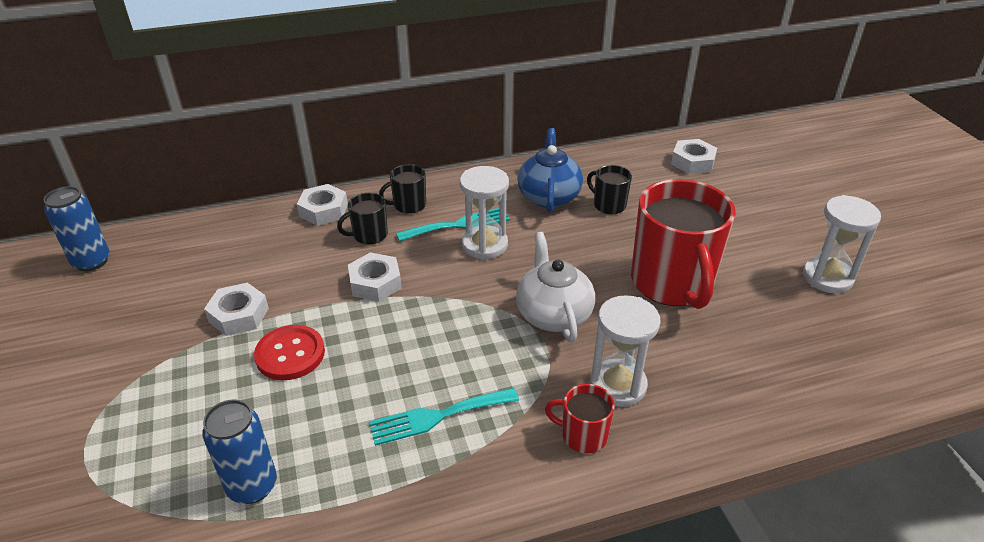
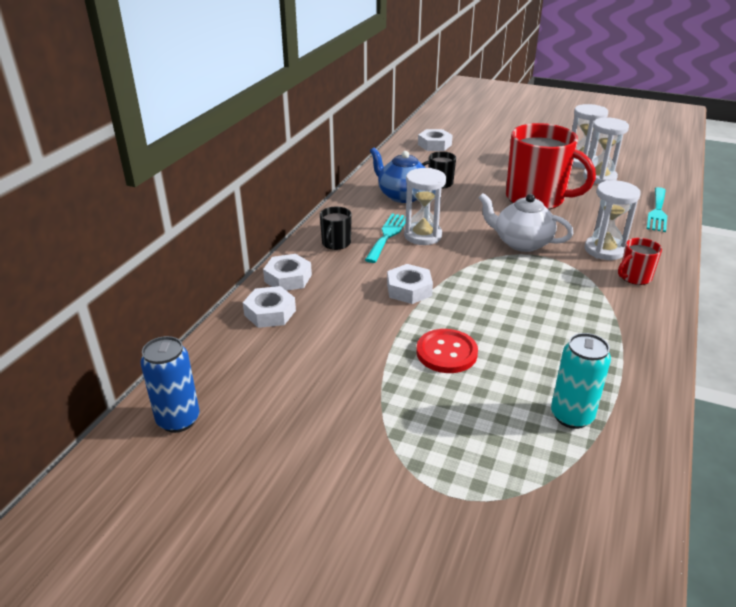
camera: 50 degrees left, 5 degrees down
(238, 315) = (370, 361): white nut -> white nut (270, 313)
(252, 486) = (571, 416): blue can -> turquoise can
(369, 235) = (349, 271): black mug -> none
(437, 416) = (573, 317): turquoise fork -> turquoise fork (657, 211)
(807, 309) = (599, 177): none -> white hourglass

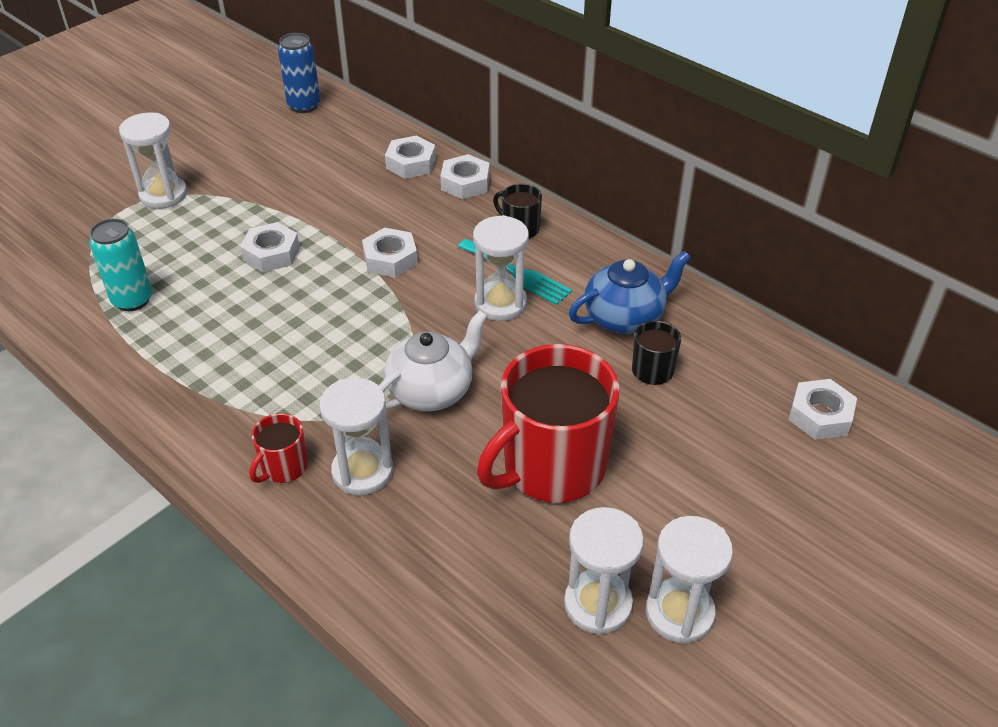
camera: 110 degrees right, 10 degrees up
(408, 470) = (163, 195): none -> white hourglass
(446, 353) = (271, 253): red button -> white nut
(634, 277) = (283, 467): red mug -> red mug turned 135 degrees counterclockwise
(657, 211) = (431, 616): turquoise fork -> none

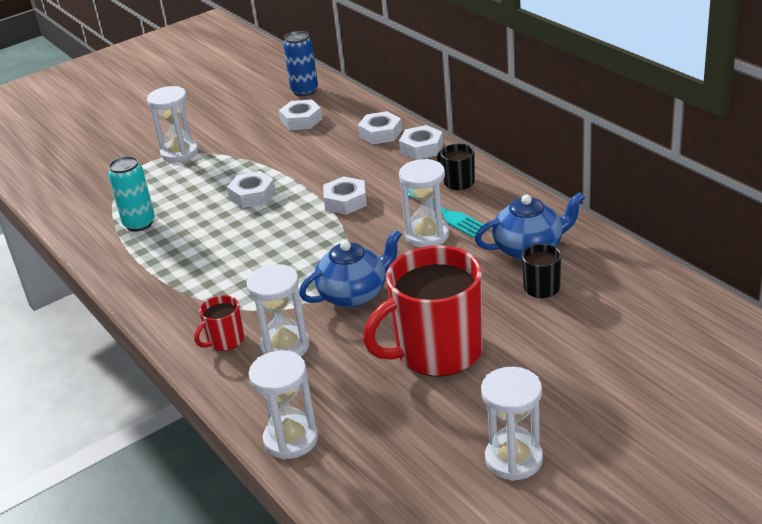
camera: 15 degrees right, 10 degrees down
(432, 390) = (354, 294): white teapot -> blue teapot
(598, 604) = (447, 448): white hourglass -> white hourglass (291, 439)
(820, 415) = (680, 327): white nut -> white nut (301, 120)

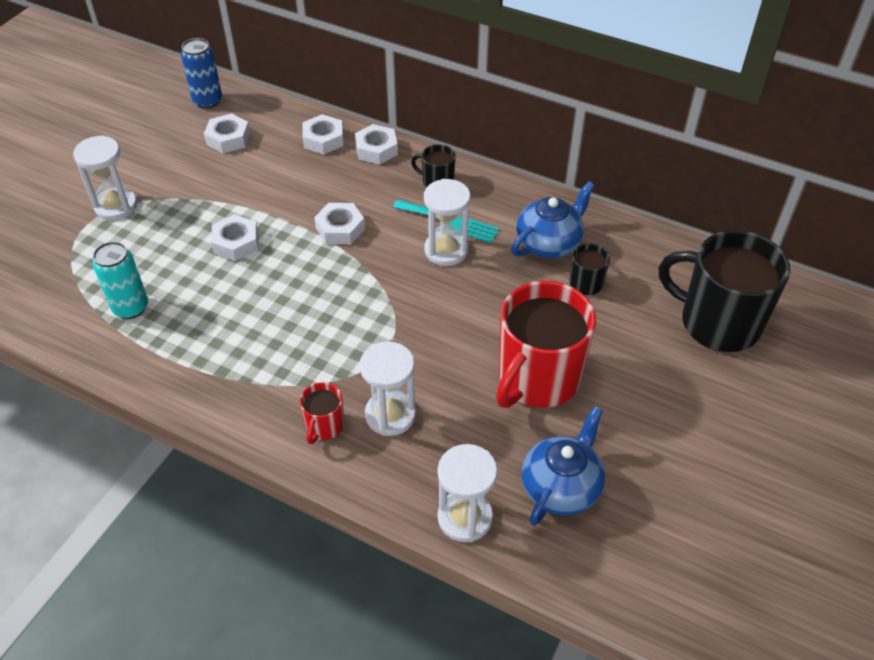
camera: 30 degrees left, 15 degrees up
(354, 294) = (419, 335): blue teapot -> blue teapot (561, 487)
(514, 459) = (673, 471): white hourglass -> none
(656, 349) = (717, 322): none -> black mug

